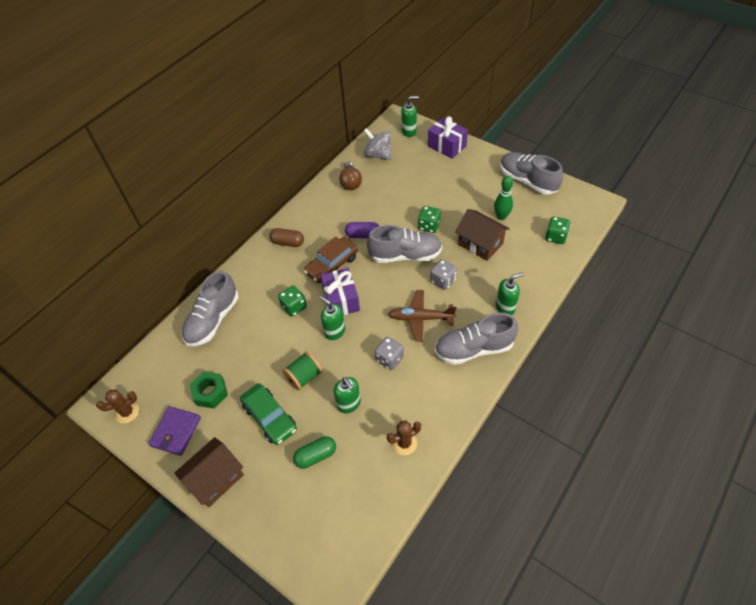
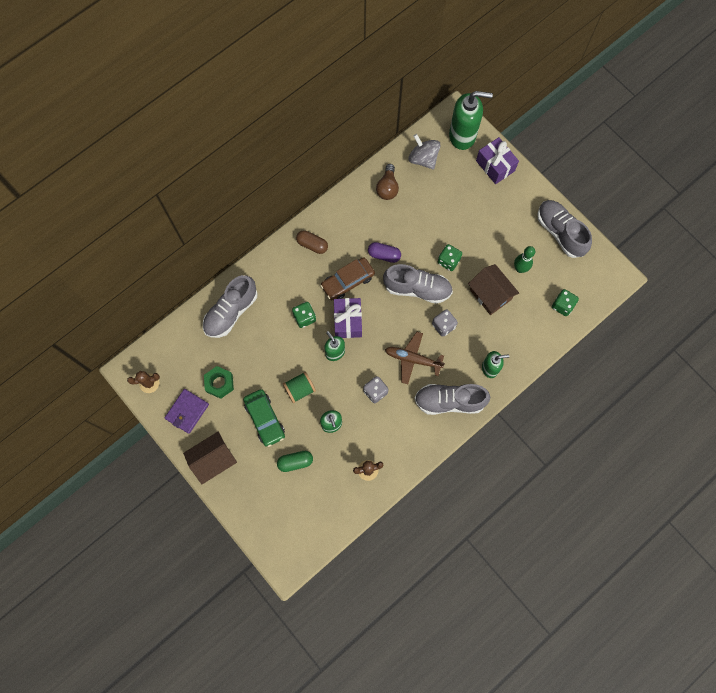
camera: 10 degrees right, 20 degrees up
(409, 131) = (462, 136): green soap dispenser -> green soap dispenser, size x1.77

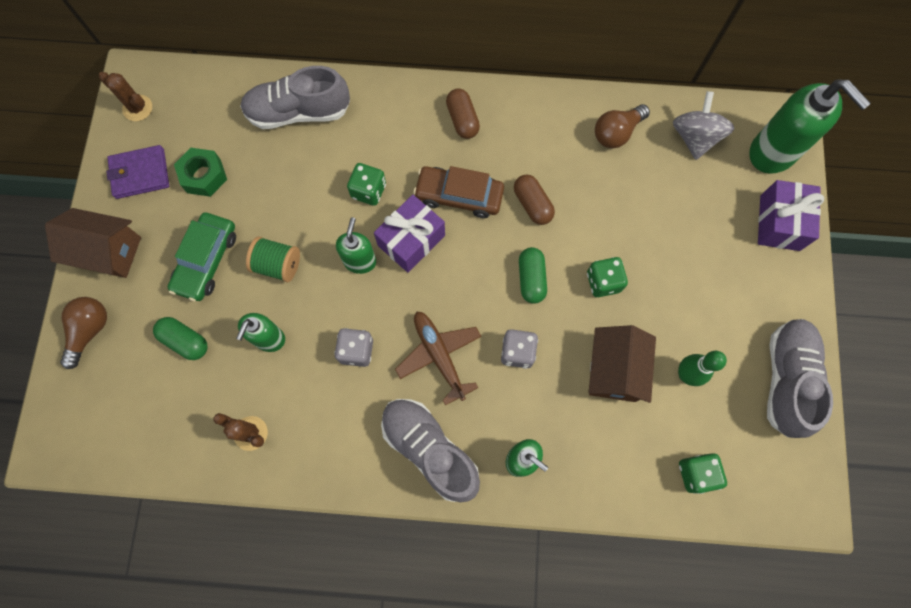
camera: 45 degrees right, 0 degrees up
(246, 501) = (90, 331): none -> brown light bulb
(384, 255) = (532, 204): purple capsule -> brown capsule
(417, 289) = (531, 279): grey shoe -> green capsule

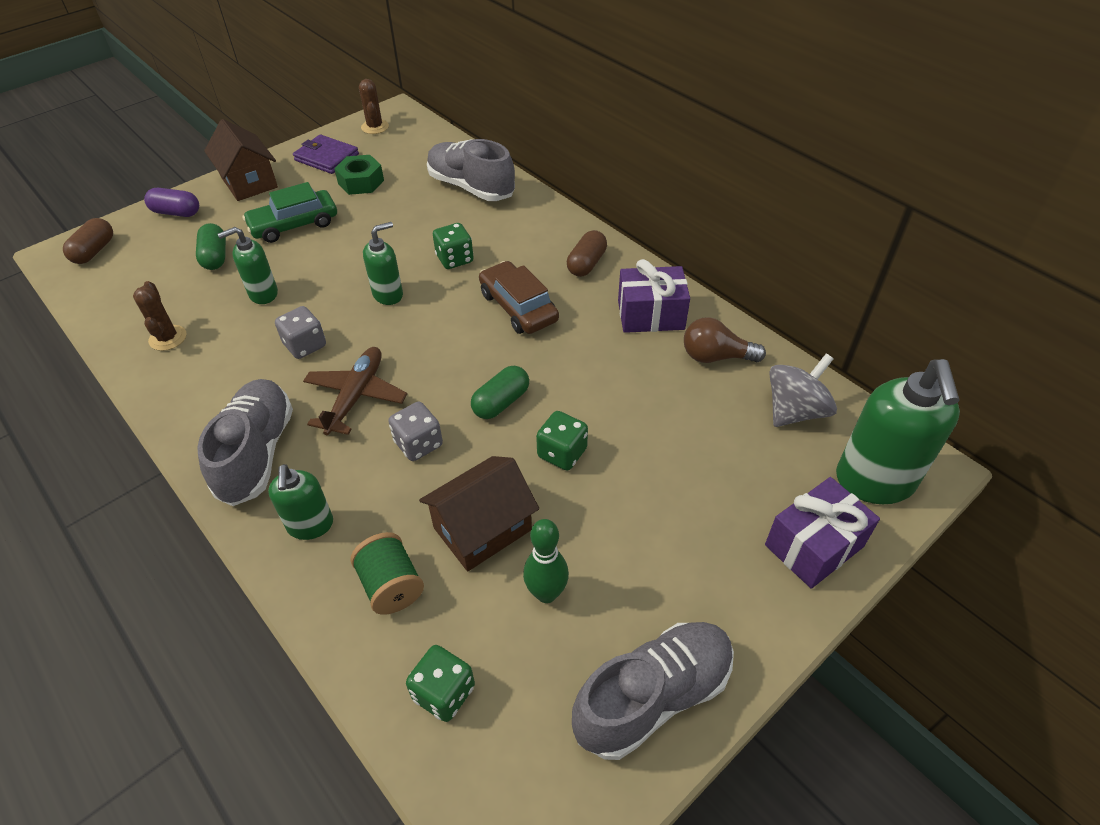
camera: 45 degrees right, 25 degrees down
(90, 331) = (176, 212): brown light bulb -> purple capsule
(278, 265) = (332, 258): green spool -> green spool (391, 586)
(411, 240) = (442, 309): purple gift -> purple gift (651, 315)
(532, 204) = (571, 353): brown capsule -> brown capsule (94, 251)

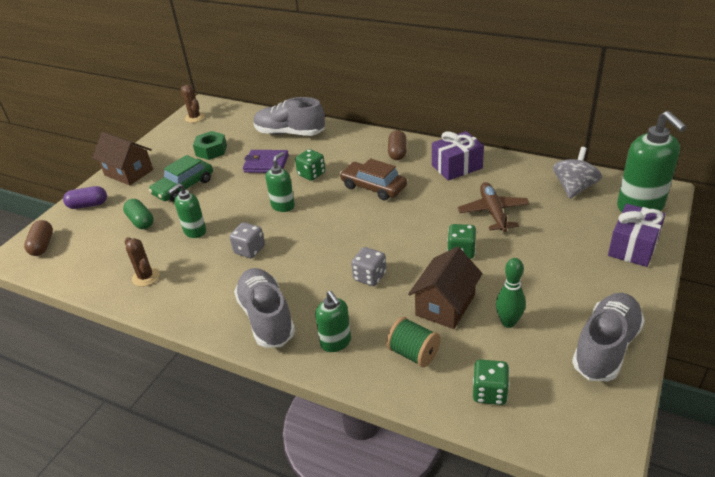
camera: 20 degrees left, 10 degrees down
(326, 157) = (174, 143): purple wallet -> purple wallet (266, 164)
(356, 396) = (308, 266): brown plane -> brown plane (493, 212)
(501, 402) = (403, 239): green capsule -> none
(715, 356) = (510, 176): brown light bulb -> none

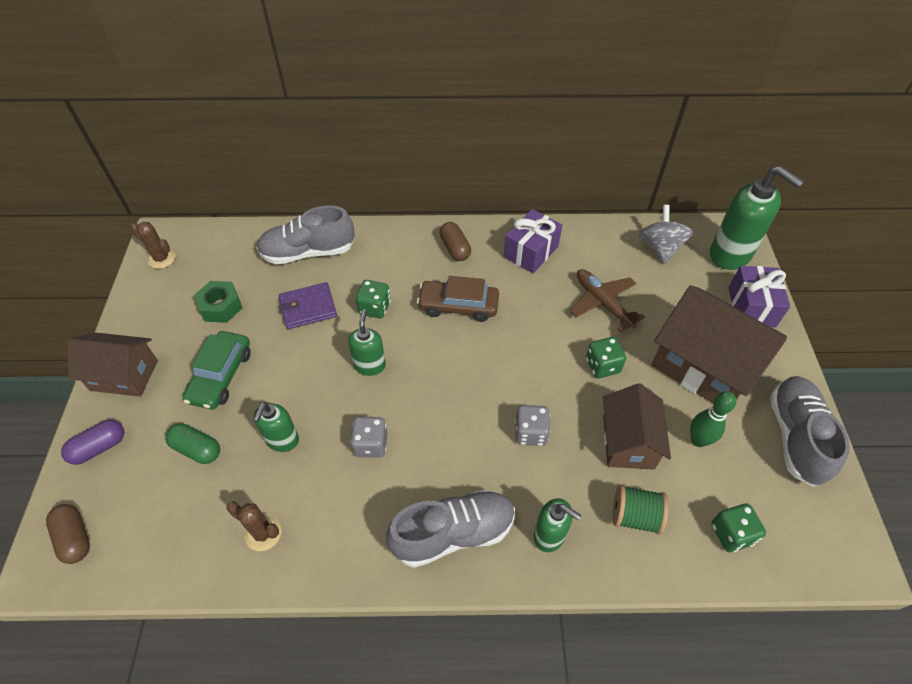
camera: 30 degrees left, 15 degrees up
(266, 318) = (453, 533): grey shoe -> grey shoe turned 120 degrees clockwise
(553, 275) = (704, 366): none -> brown house

